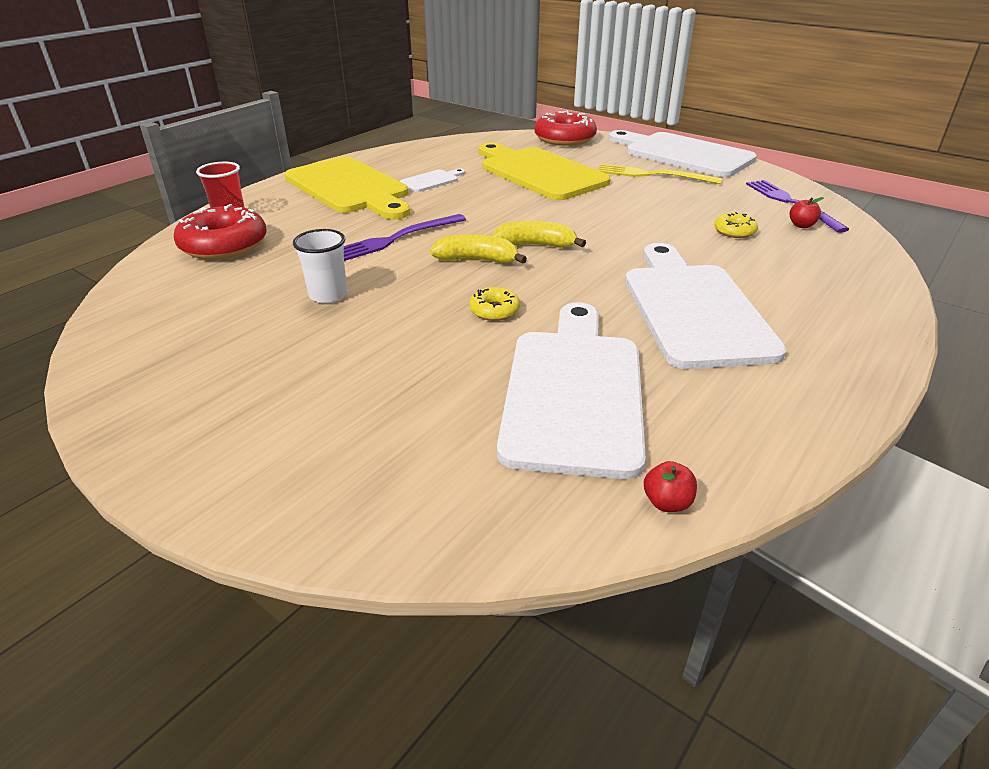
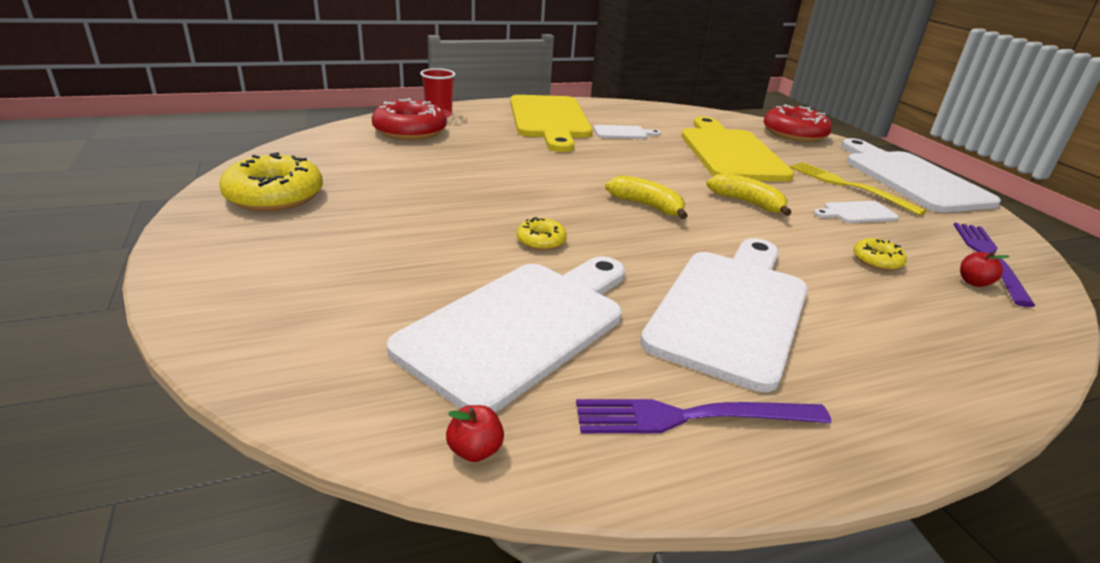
camera: 30 degrees right, 5 degrees down
(177, 370) = (274, 196): none -> yellow donut
(328, 295) = (432, 185): white cup -> none
(396, 239) = (535, 164): purple fork -> purple fork (692, 417)
(477, 260) = (579, 200): yellow banana -> yellow banana (747, 203)
(682, 196) = (857, 213): none -> white cutting board

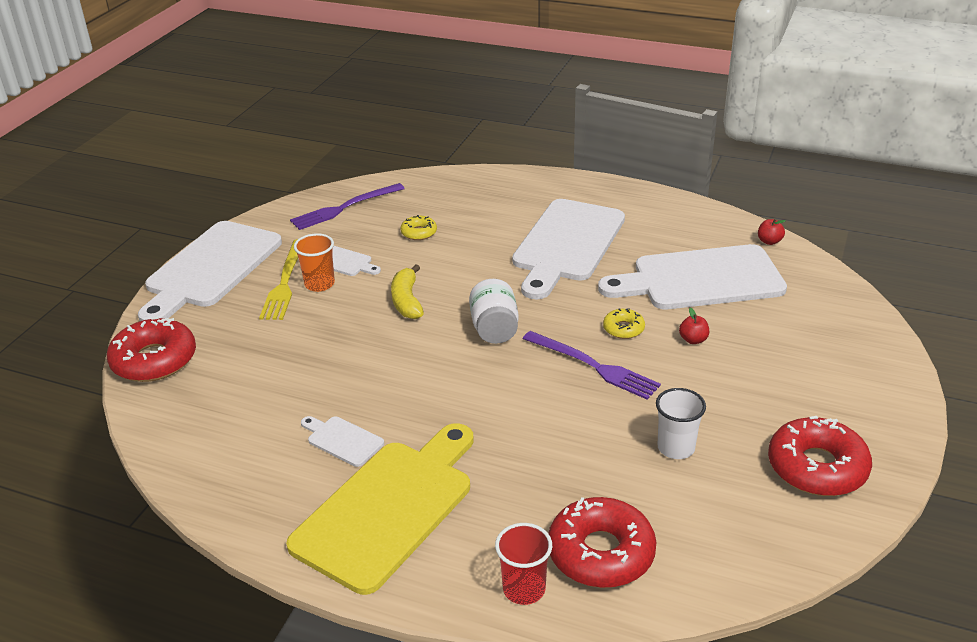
camera: 135 degrees left, 5 degrees up
(274, 196) = (817, 467): yellow donut -> red donut
(404, 178) = (676, 448): none -> white cup
(646, 206) = (494, 329): yellow banana -> white jar
(692, 417) = (661, 218): purple fork -> purple fork (593, 366)
(730, 153) = (294, 360): yellow cutting board -> none
(731, 309) = (567, 244): white cutting board -> white cutting board turned 45 degrees counterclockwise
(827, 193) = (319, 284): none -> orange cup
(973, 282) = (394, 204): red apple -> red apple (693, 340)

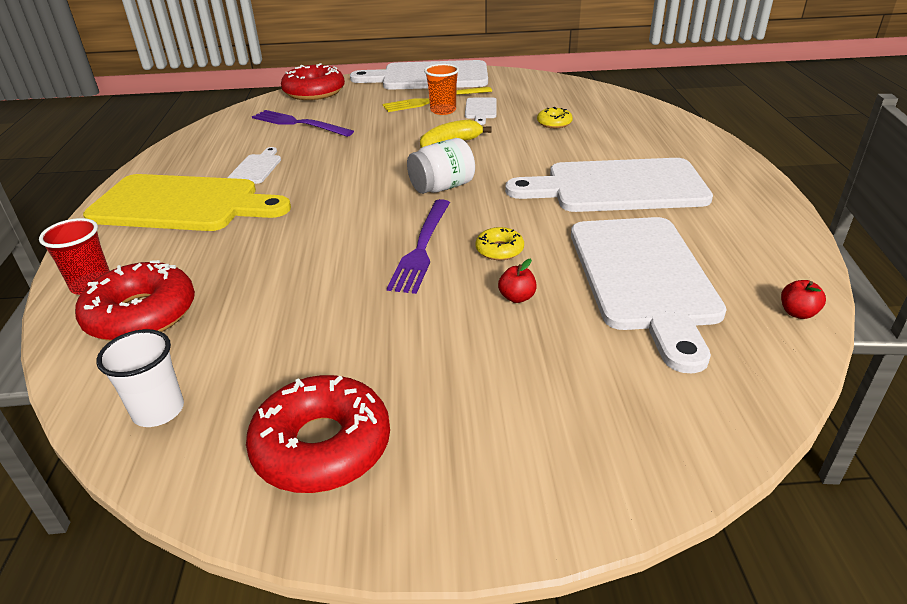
camera: 65 degrees right, 0 degrees up
(344, 208) = (555, 91): purple fork -> purple fork (299, 124)
(676, 448) = (314, 326): white cup -> white cup (158, 411)
(700, 279) = (644, 278): white cutting board -> white cutting board turned 150 degrees counterclockwise

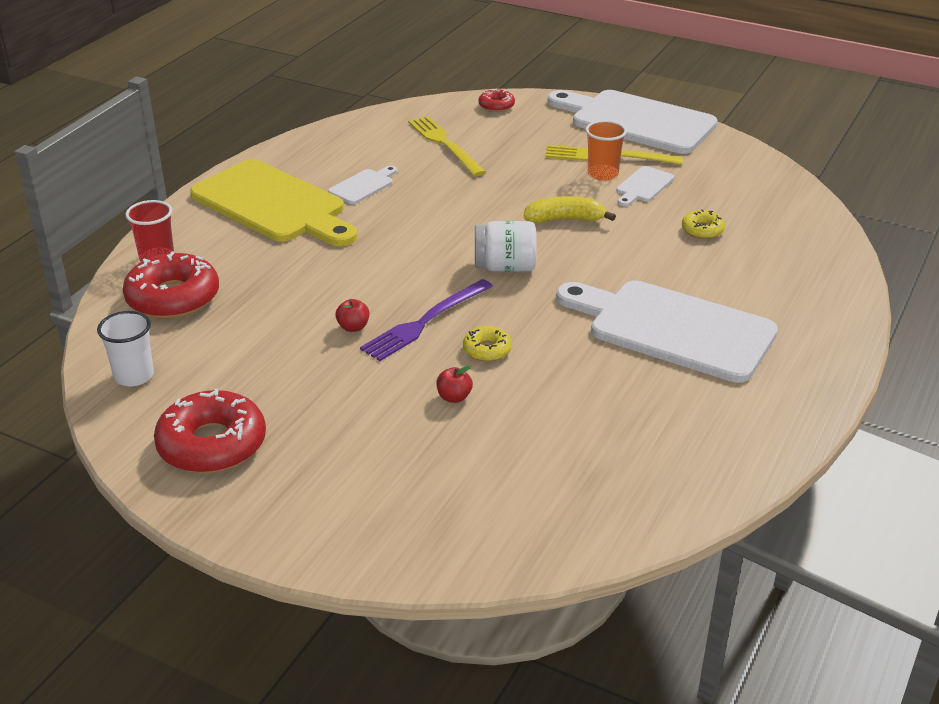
camera: 30 degrees right, 0 degrees up
(299, 124) = (445, 144): purple fork -> yellow fork
(314, 92) = (496, 106): red donut -> red donut, size x0.50
(644, 278) = (581, 425): white cutting board -> none
(797, 313) = (675, 510): red apple -> red apple (353, 327)

